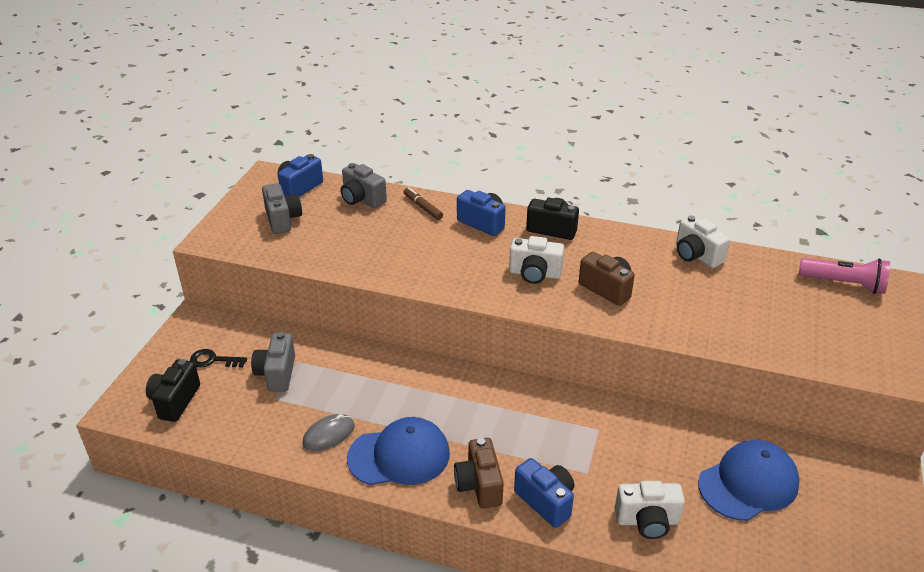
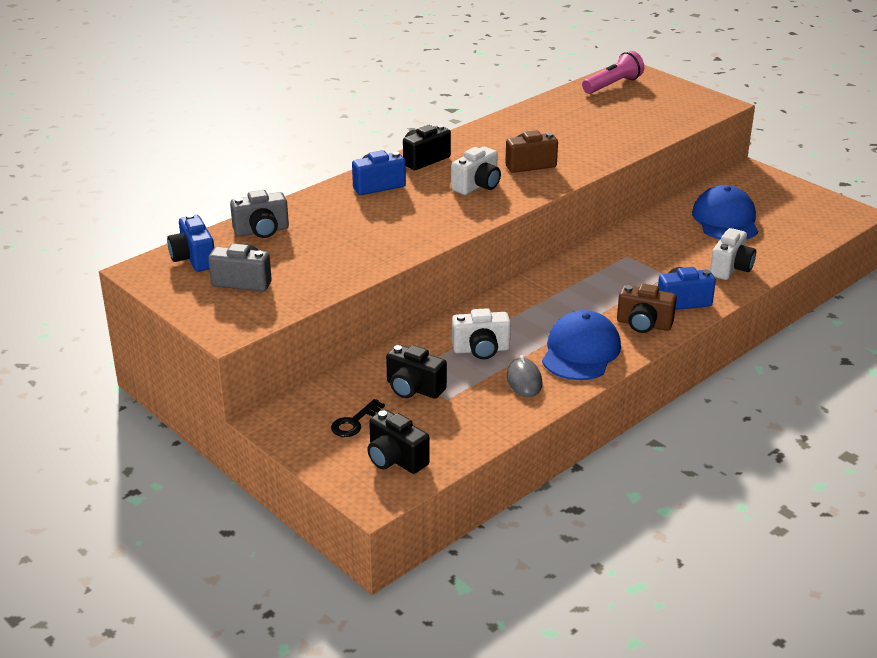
camera: 60 degrees left, 5 degrees down
(277, 374) = (413, 389): grey camera -> black camera
(423, 207) = (316, 205): brown marker -> none
(696, 255) = (525, 119): white camera -> white camera (481, 350)

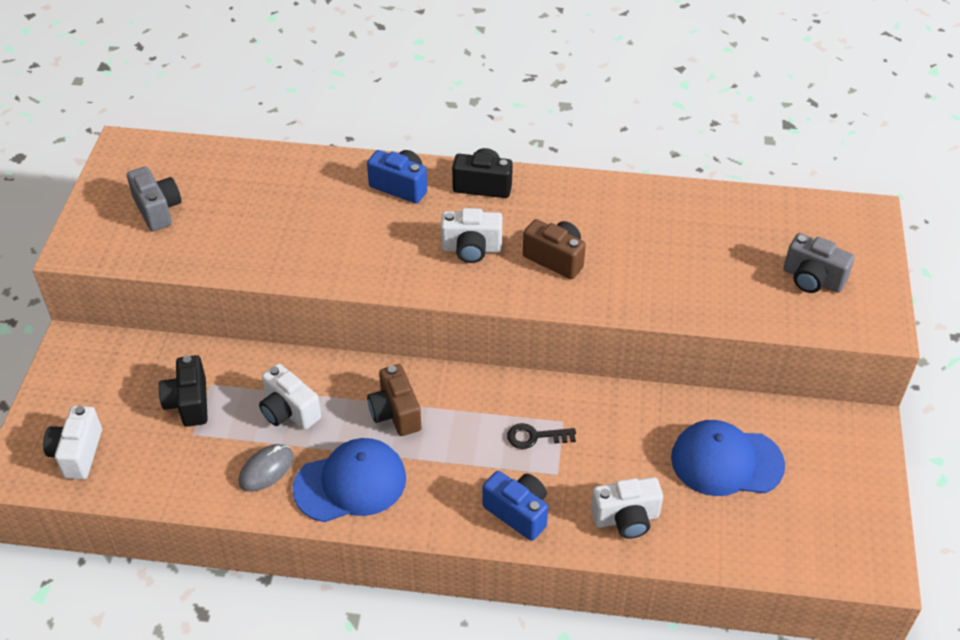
camera: 50 degrees right, 15 degrees up
(193, 259) = (167, 161): blue camera -> none
(262, 231) = (248, 169): grey camera -> grey camera (812, 279)
(354, 422) = (109, 396): black key -> black key (535, 437)
(395, 459) = (77, 453): black camera -> white camera
(613, 85) = (813, 220): pink flashlight -> none
(644, 324) = (444, 505): brown camera -> brown camera (395, 413)
(725, 220) = (726, 461): blue cap -> blue cap turned 135 degrees counterclockwise

